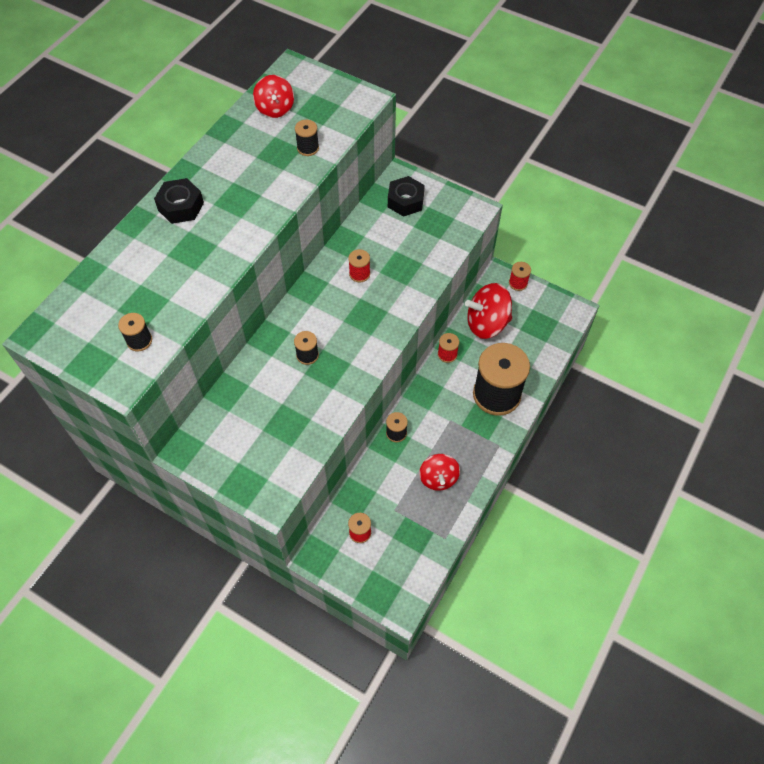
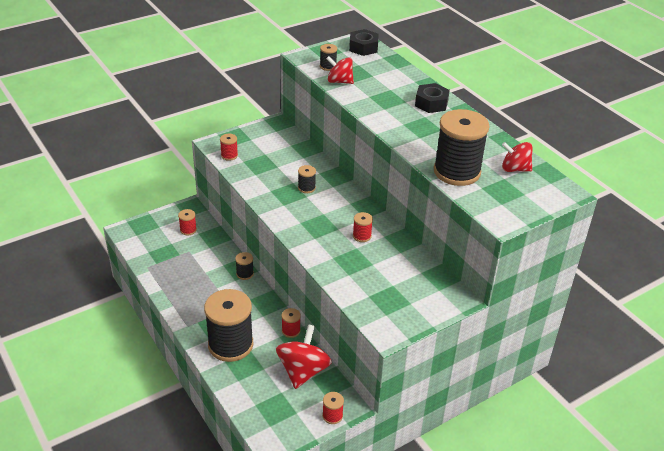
camera: 115 degrees right, 20 degrees down
(288, 467) = (229, 155): none -> red spool
(308, 148) = (457, 172): black spool -> black spool, size x2.37
(405, 201) = (425, 291): black nut -> black nut (363, 47)
(438, 478) = (191, 281): red spinning top -> red spinning top (339, 81)

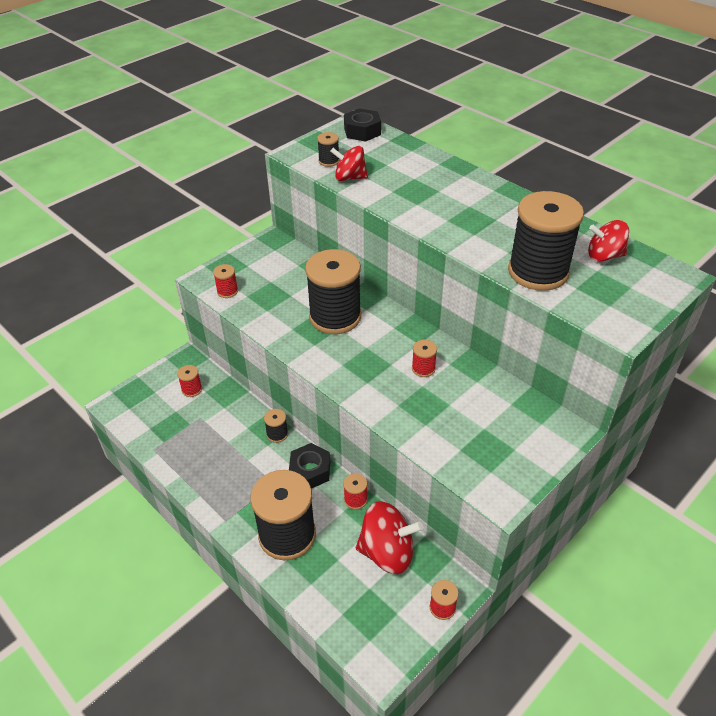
camera: 10 degrees left, 5 degrees up
(303, 371) = (387, 552): red spinning top -> red spinning top turned 90 degrees clockwise
(306, 188) = (335, 317): black spool -> black spool, size x2.37
(431, 103) = (470, 188): black nut -> black nut (310, 471)

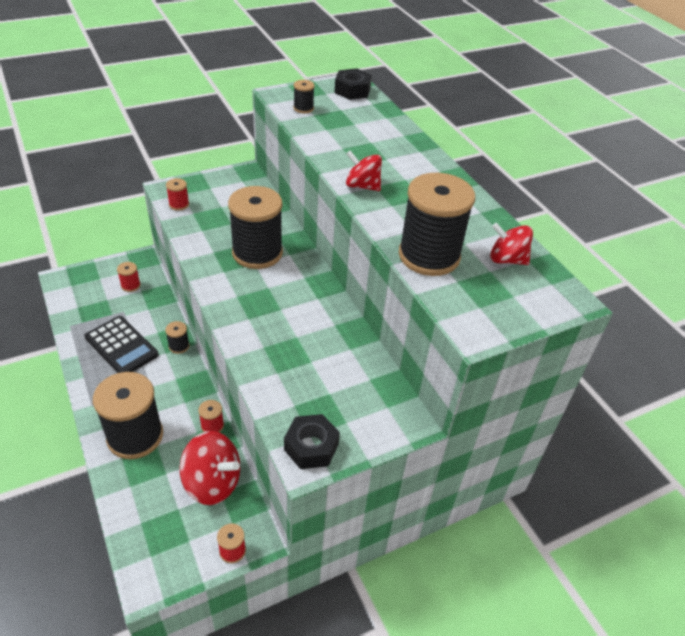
camera: 15 degrees right, 0 degrees up
(219, 453) = (121, 346): none -> black calculator
(310, 471) = (188, 387): black nut -> black nut (311, 447)
(350, 178) = (312, 127): red spinning top -> red spinning top (362, 186)
(423, 369) = (307, 322): red spool -> none

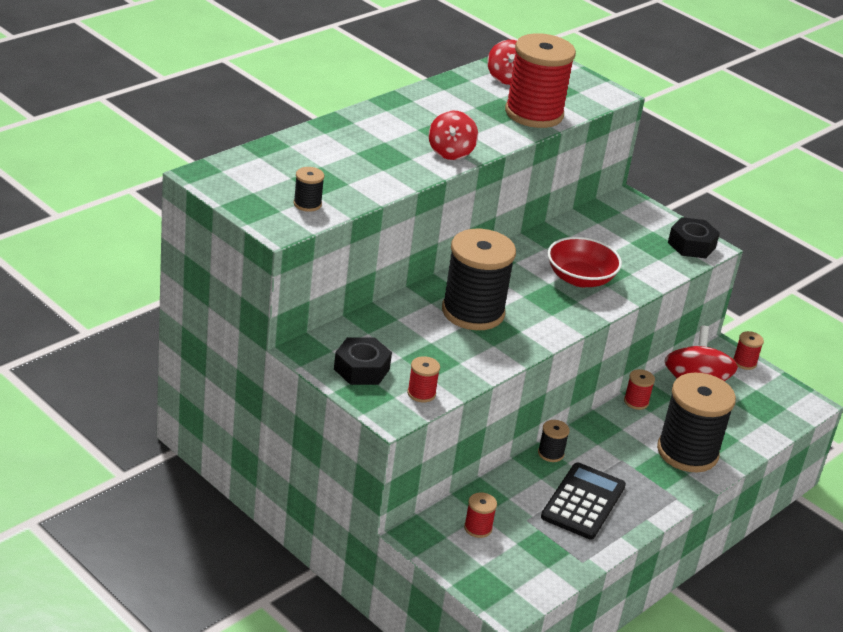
camera: 110 degrees left, 10 degrees down
(280, 331) = (580, 278): none -> red bowl
(352, 90) = (233, 173): black nut -> black nut (361, 369)
(429, 256) = (534, 114): black spool -> red spool

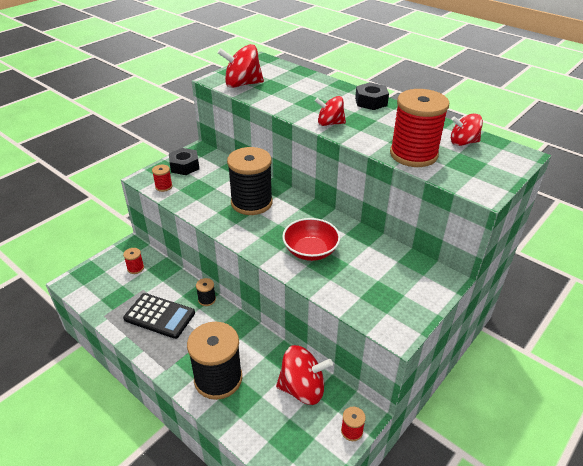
camera: 90 degrees right, 5 degrees up
(307, 204) = (242, 84): black spool -> red spinning top
(636, 402) = (274, 348): red spool -> none
(691, 245) = (393, 320): black nut -> black nut (371, 102)

